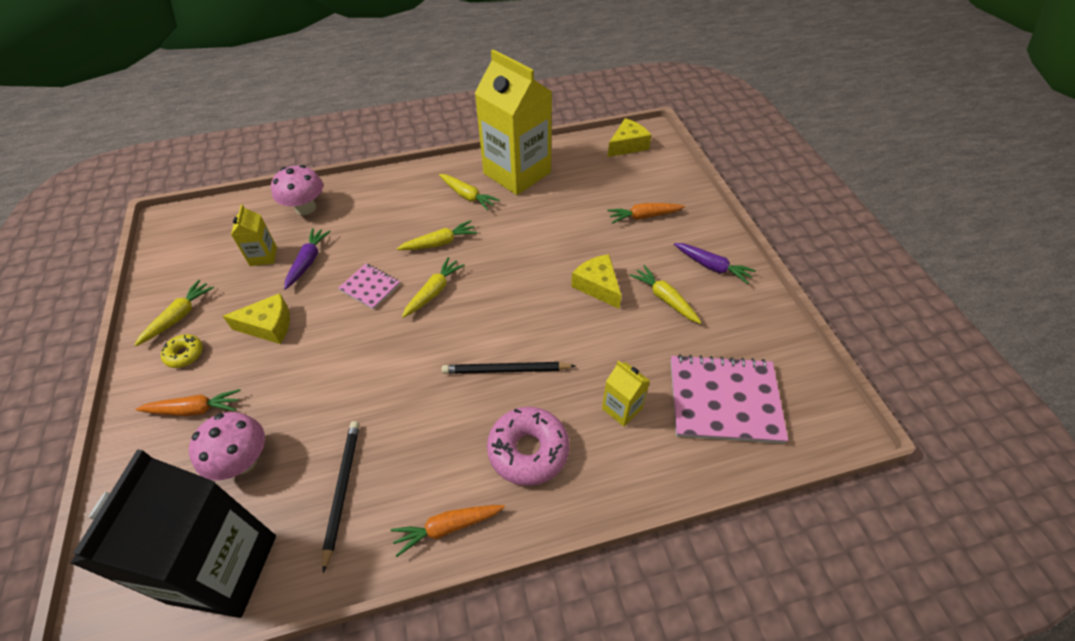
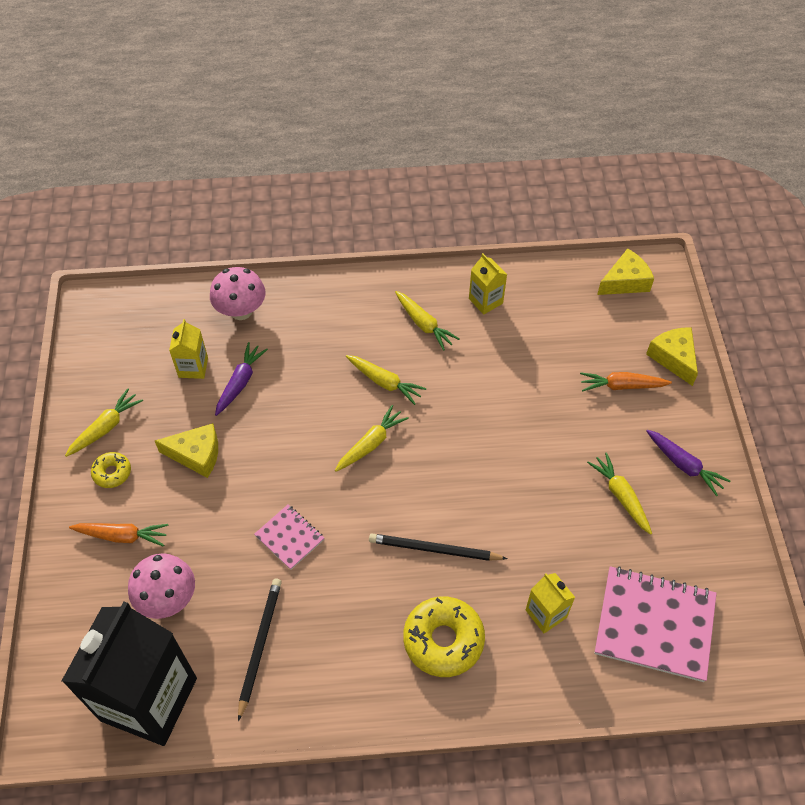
camera: 10 degrees right, 5 degrees up
(370, 287) = (304, 426): pink notebook -> pink notebook (289, 537)
(439, 243) = (384, 382): yellow carrot -> yellow carrot turned 45 degrees clockwise
(447, 527) = (355, 701): orange carrot -> none
(517, 173) = (485, 301): yellow carton -> yellow carton, size x0.43
(528, 450) = (443, 640): pink donut -> yellow donut
(597, 286) = (550, 467): yellow cheese -> yellow cheese (673, 358)

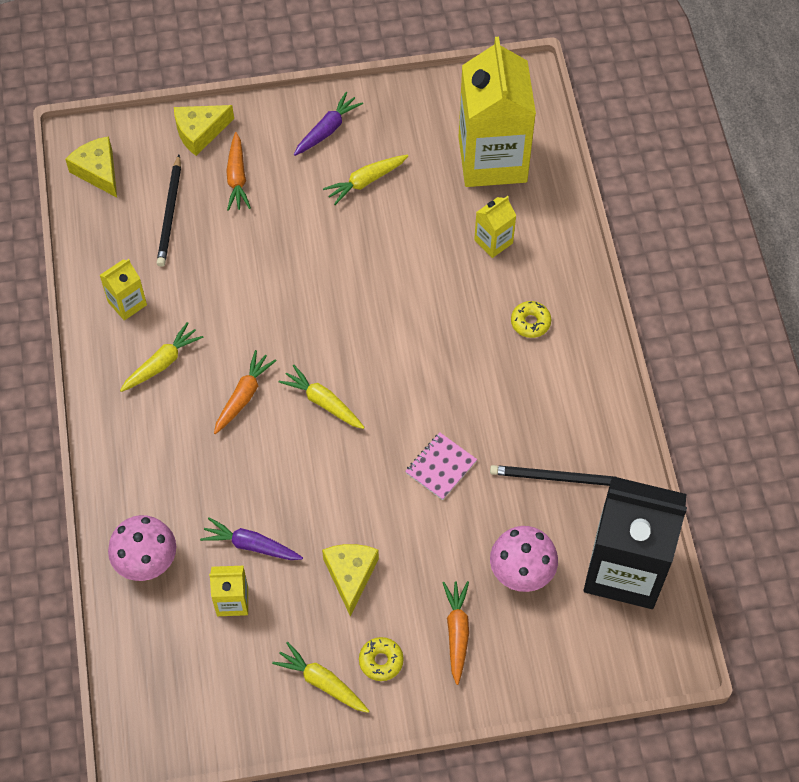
camera: 95 degrees left, 5 degrees up
(384, 382) = (243, 396): yellow carrot -> orange carrot
(434, 549) = (439, 335): black pencil -> black pencil (170, 213)
(443, 640) = (530, 322): yellow donut -> yellow donut, size x0.53
(654, 624) = (492, 159): pink notebook -> yellow carton

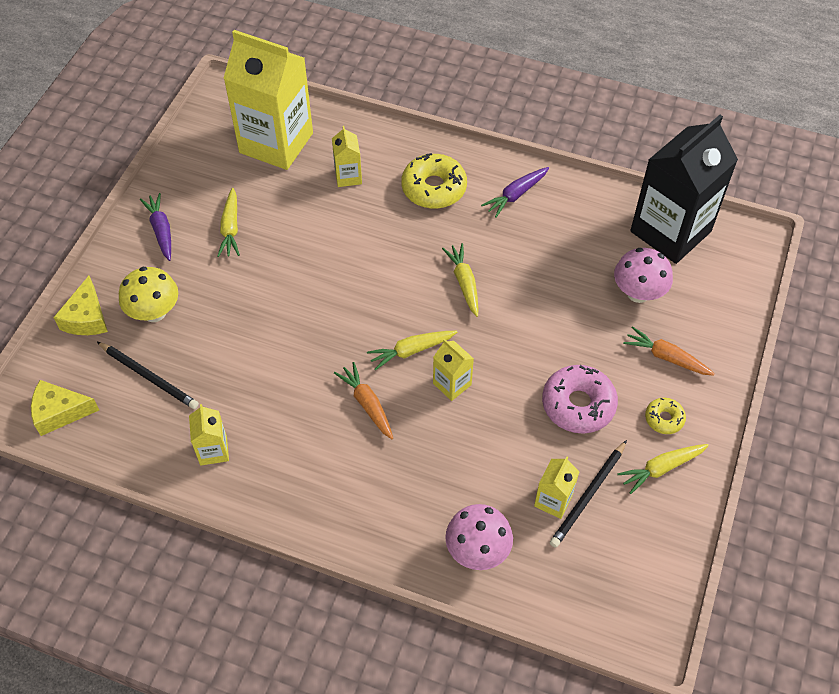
camera: 60 degrees left, 5 degrees down
(162, 363) = (292, 450): yellow carrot -> yellow carrot (464, 283)
(237, 178) = (154, 312): orange carrot -> yellow mushroom
(251, 545) = (510, 463): purple carrot -> purple carrot (515, 195)
(307, 455) = (452, 384): none -> yellow carton
(350, 575) = (578, 405): yellow cheese -> pink donut
(440, 467) = (519, 301): pink notebook -> none
(530, 322) = (434, 188): yellow donut -> yellow donut, size x1.88
(558, 478) = (574, 234): black pencil -> black pencil (588, 495)

